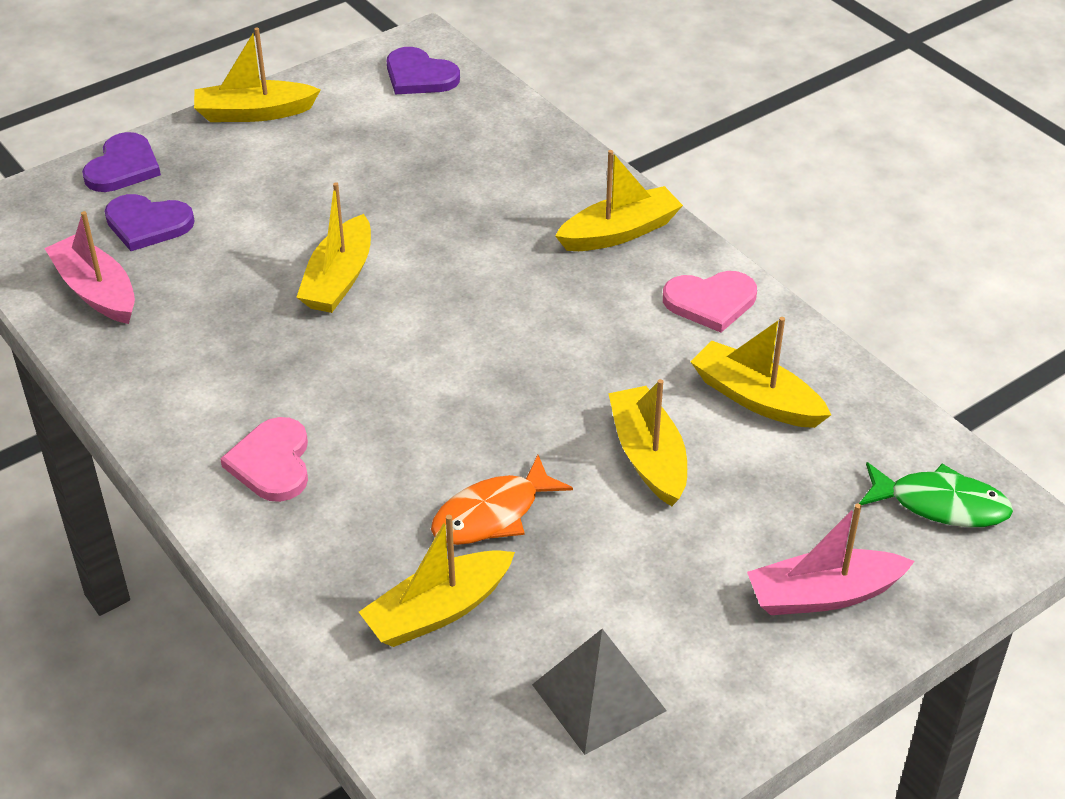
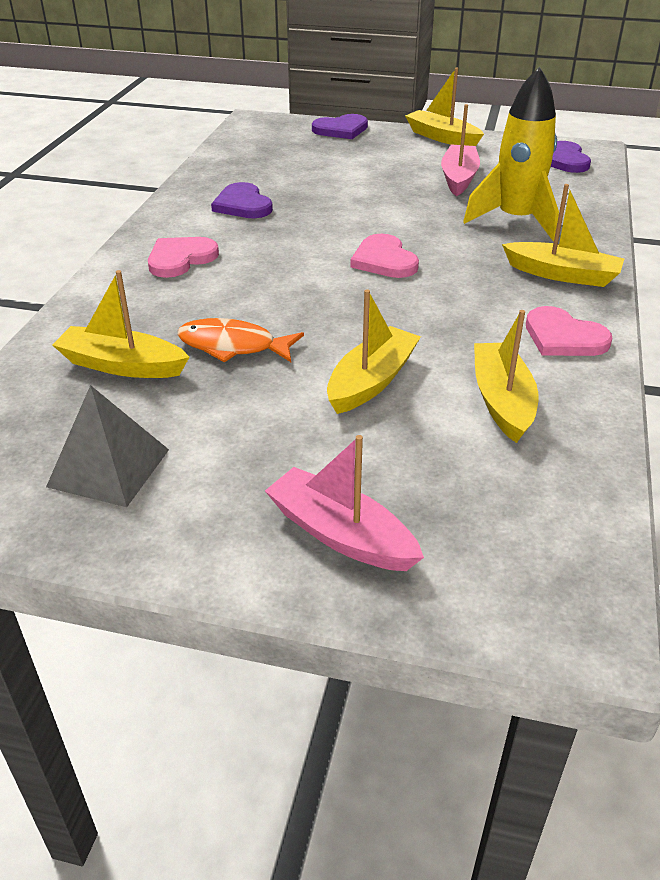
camera: 50 degrees right, 5 degrees down
(96, 291) = (241, 162): pink boat -> pink boat (458, 178)
(147, 224) = (310, 152): purple heart -> purple heart (243, 205)
(339, 279) = (357, 212): yellow boat -> none
(459, 322) = (384, 260): none -> pink heart
(494, 191) = (515, 221): none -> yellow rocket
(940, 504) = (536, 556): green fish -> none

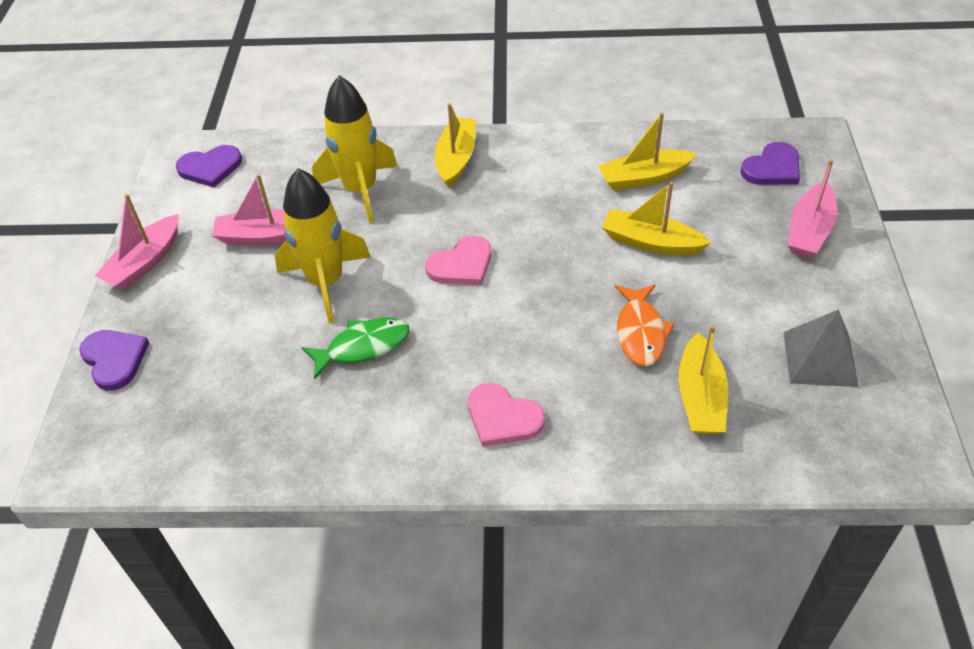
camera: 100 degrees left, 10 degrees up
(243, 205) = (361, 401): purple heart -> purple heart (772, 168)
(301, 209) = (363, 347): none -> green fish
(387, 199) = (326, 282): none -> yellow rocket
(442, 137) = (145, 262): yellow boat -> pink boat
(563, 337) = (551, 155): pink heart -> none

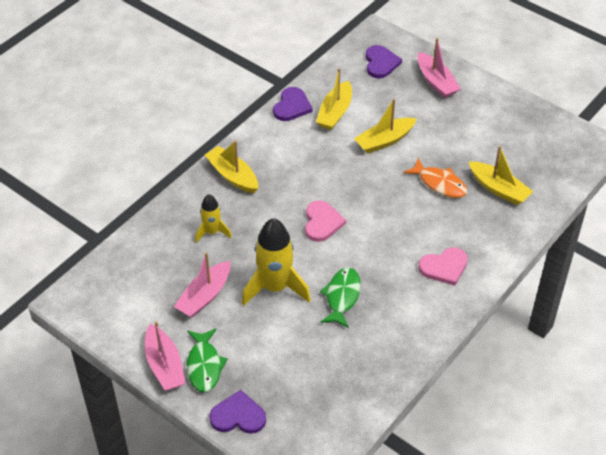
camera: 55 degrees left, 0 degrees up
(167, 292) = (204, 365): none -> green fish
(210, 168) = (106, 292): purple heart -> purple heart (292, 106)
(360, 190) = (212, 232): yellow rocket -> yellow rocket, size x0.56
(819, 358) = (515, 135): grey pyramid -> none

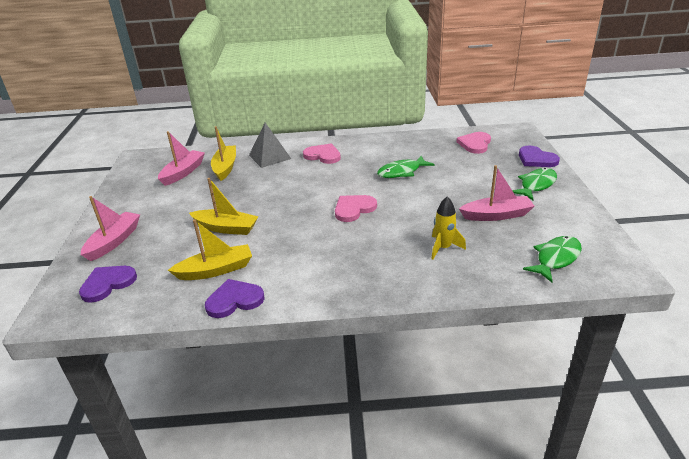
camera: 130 degrees left, 15 degrees down
(125, 277) = (556, 258): none -> green fish
(164, 365) = (567, 197): pink boat -> pink boat (183, 172)
(232, 176) = (372, 277): yellow boat -> none
(275, 287) = (438, 195): yellow rocket -> none
(325, 401) = (475, 144): none -> pink heart
(440, 183) = (247, 187): orange fish -> none
(487, 229) = (269, 157): none -> grey pyramid

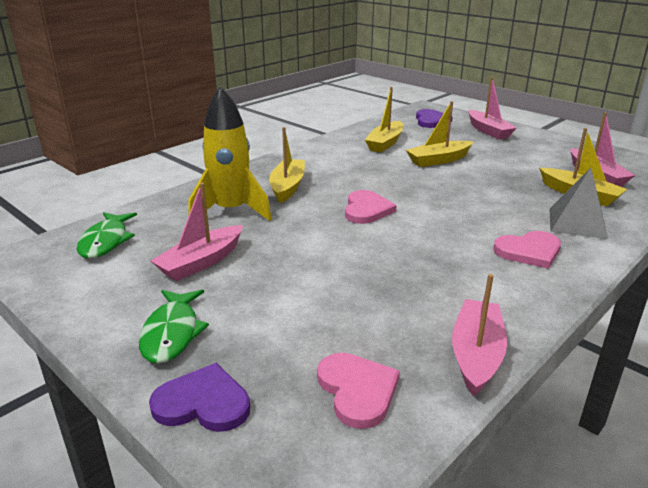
camera: 135 degrees right, 5 degrees down
(234, 300) = (341, 139): purple heart -> none
(375, 254) = (287, 187): none -> yellow boat
(402, 172) = (389, 271): green fish -> none
(418, 137) = (476, 354): none -> pink boat
(443, 248) = (231, 211): yellow rocket -> yellow rocket, size x1.79

